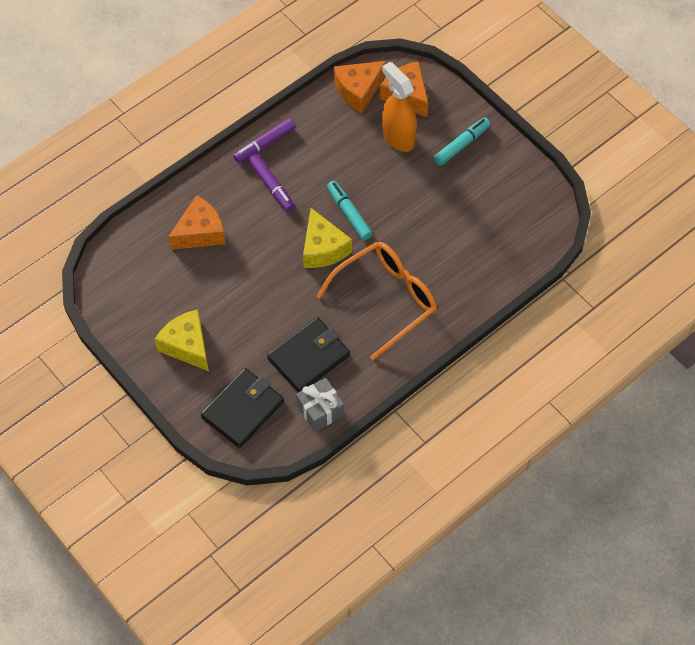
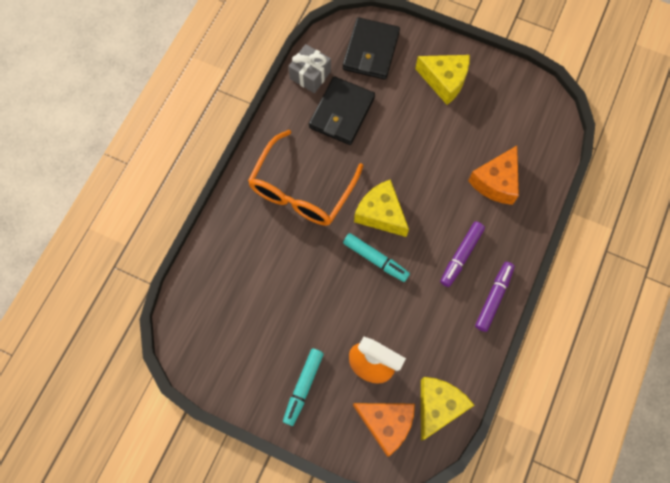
camera: 155 degrees right, 10 degrees up
(271, 186) = (461, 256): purple marker -> purple marker turned 90 degrees counterclockwise
(358, 90) = (438, 406): orange cheese -> yellow cheese

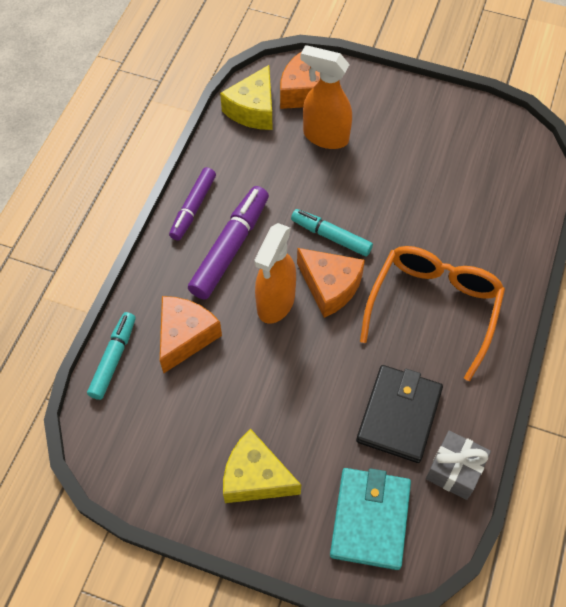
camera: 175 degrees right, 10 degrees down
(303, 387) = (391, 115): turquoise marker -> turquoise marker (113, 358)
(371, 51) = (370, 519): black wallet -> turquoise wallet
(381, 214) = (330, 287): yellow cheese -> orange cheese
(425, 204) = (275, 303): none -> orange spray bottle
(461, 256) = (230, 247): purple marker -> purple marker, size x1.53

